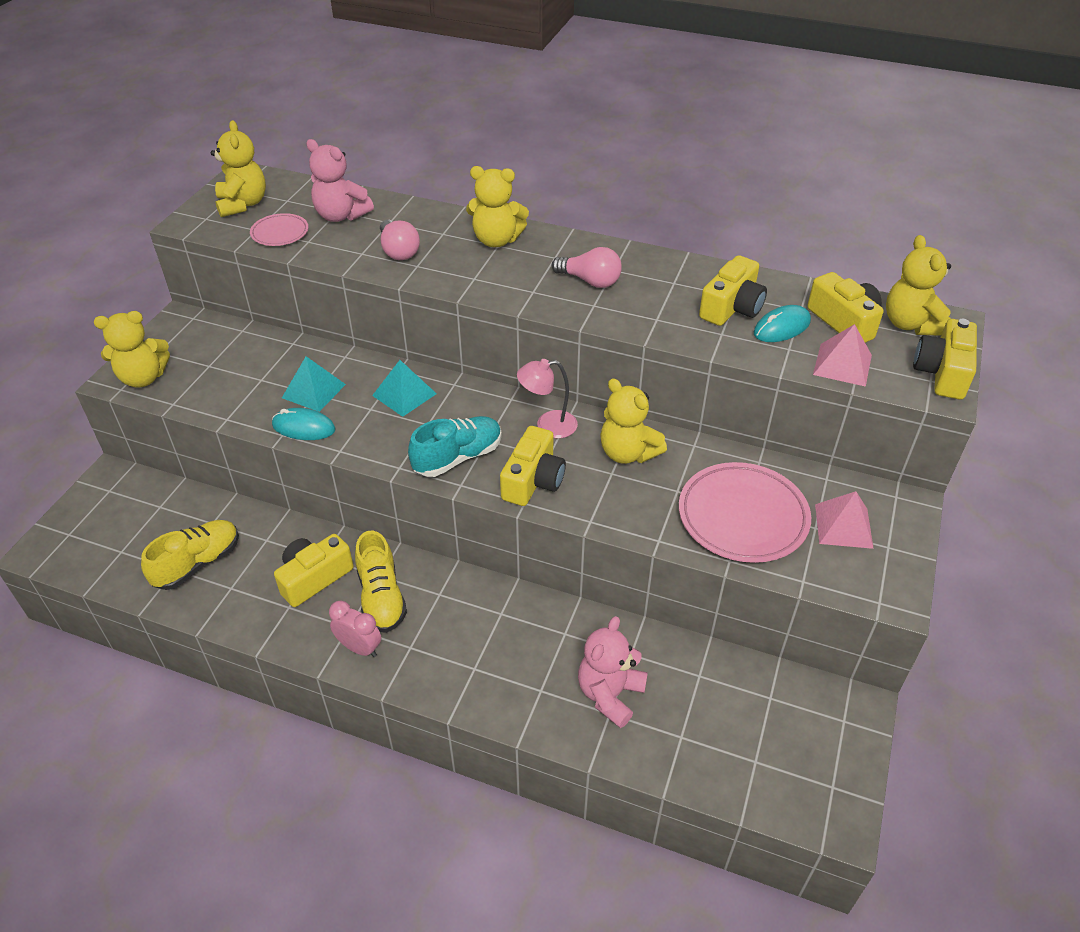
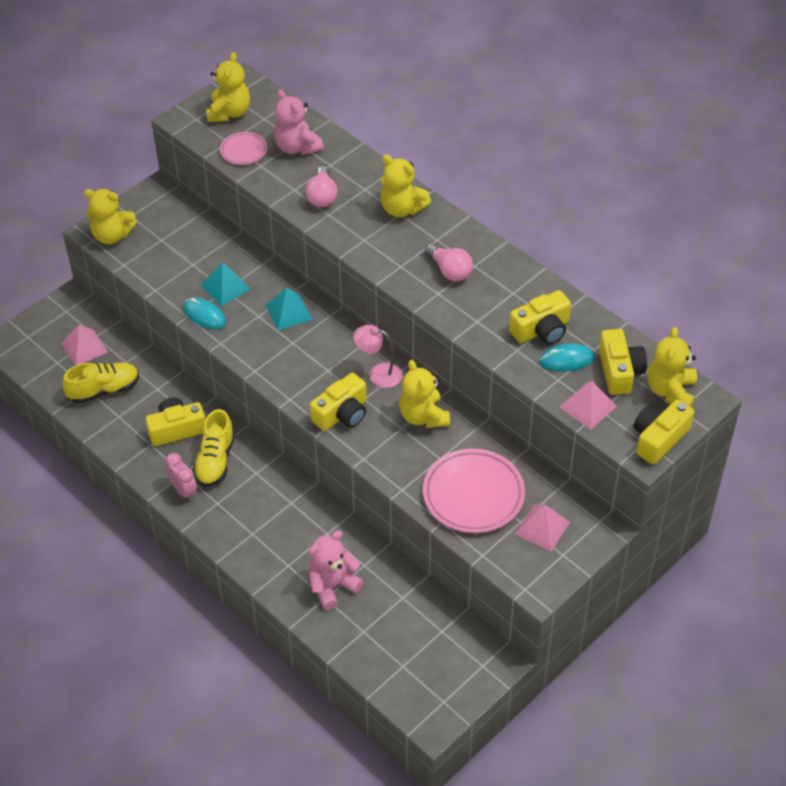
camera: 25 degrees right, 5 degrees up
(150, 523) = (84, 347): none -> pink pyramid
(458, 457) = (299, 377): turquoise shoe -> none

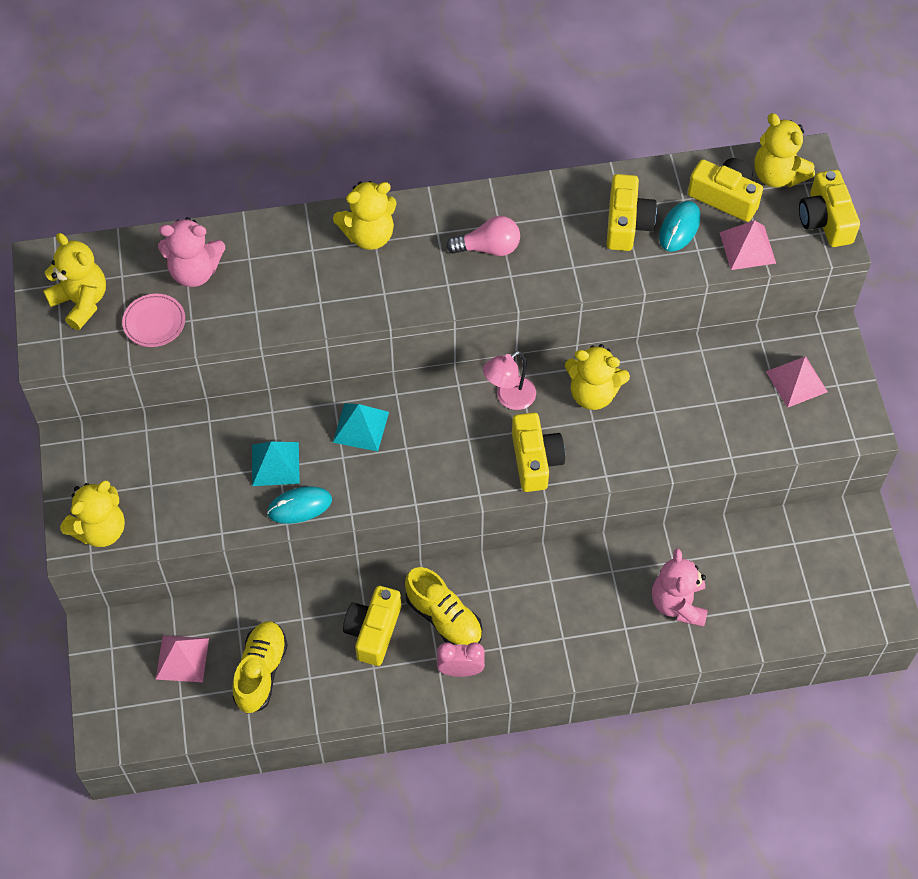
camera: 55 degrees left, 10 degrees up
(322, 196) = (289, 292): pink light bulb -> none
(473, 494) = (718, 411): pink plate -> none

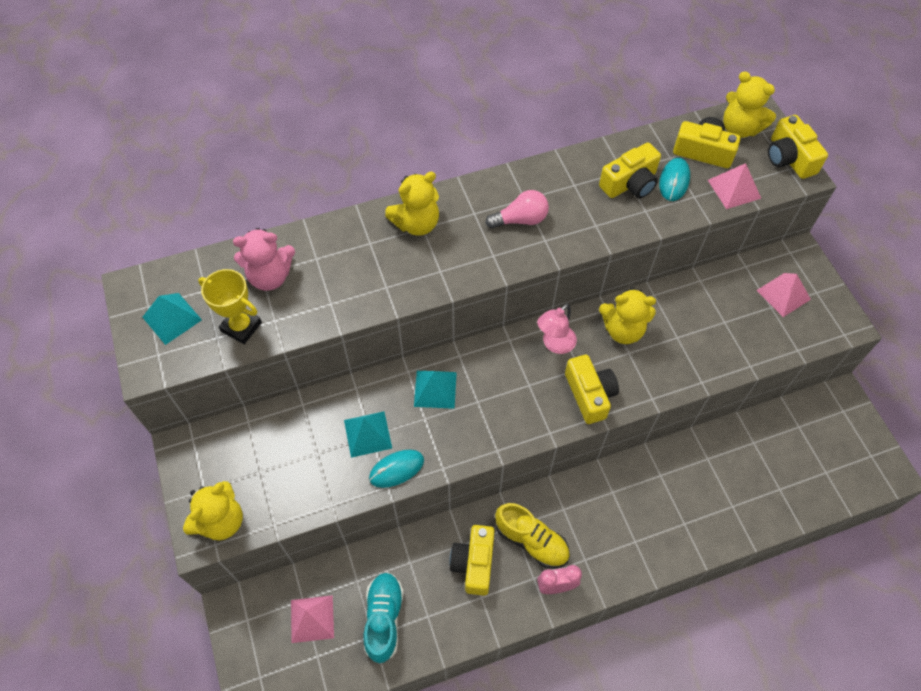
camera: 10 degrees left, 0 degrees up
(81, 302) = (172, 318): yellow teddy bear -> turquoise pyramid
(154, 322) = (241, 327): pink plate -> yellow trophy
(261, 672) = (384, 619): yellow shoe -> turquoise shoe
(627, 223) = (630, 183): yellow camera -> yellow camera turned 60 degrees clockwise
(678, 603) = (721, 494): pink teddy bear -> none

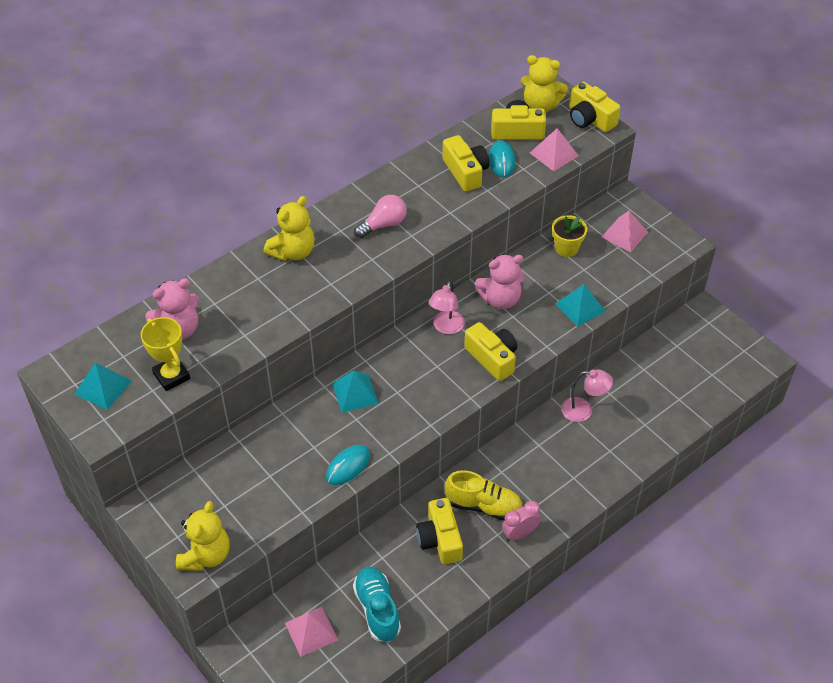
camera: 20 degrees left, 10 degrees down
(241, 327) = (171, 376): yellow trophy -> yellow trophy turned 45 degrees clockwise
(367, 434) = (309, 446): turquoise pyramid -> turquoise pyramid (580, 307)
(623, 330) = (500, 299): yellow teddy bear -> pink teddy bear
(630, 183) = (465, 172): yellow camera -> yellow camera turned 60 degrees counterclockwise
(673, 469) = (583, 410): none -> pink lamp
(714, 292) = (566, 248): none -> yellow flower pot

